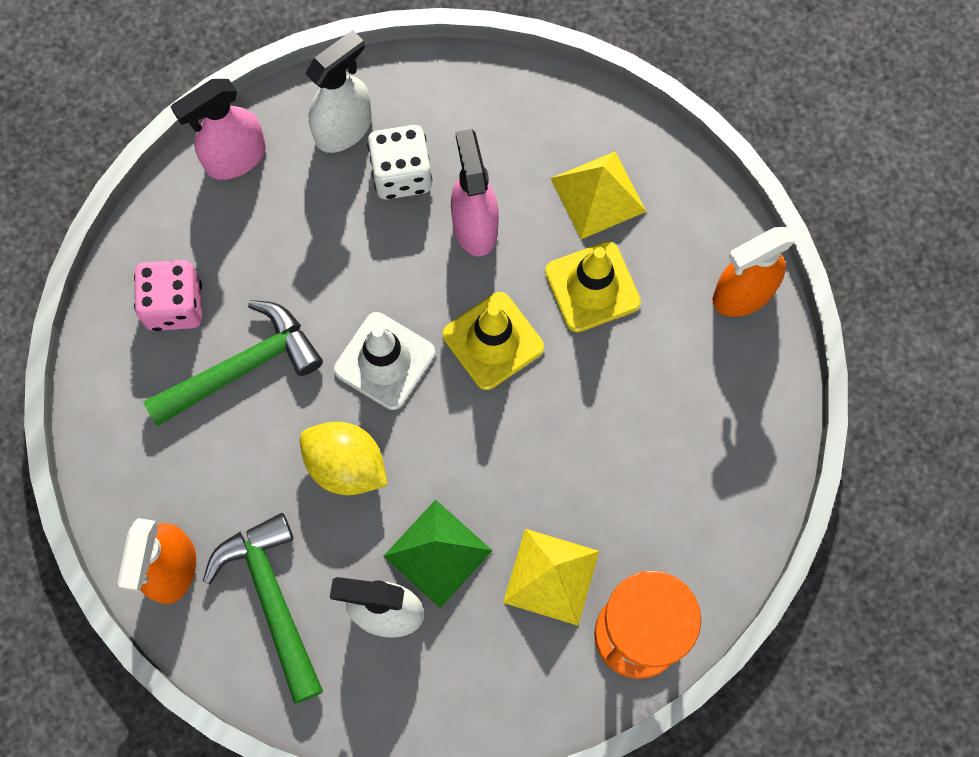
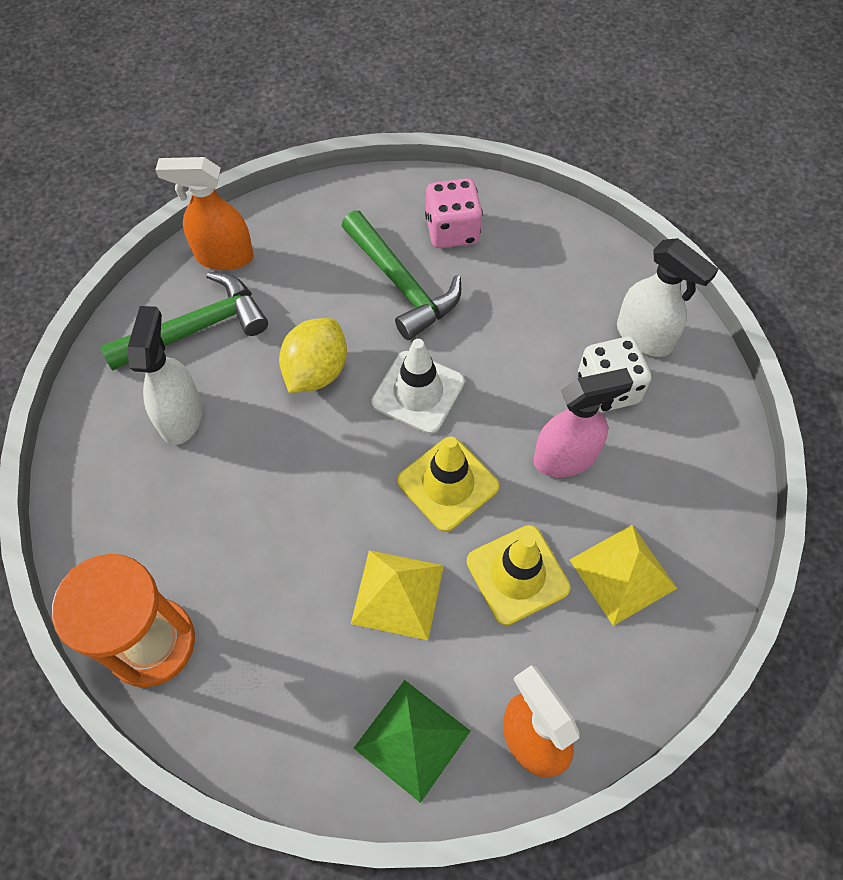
camera: 85 degrees right, 10 degrees down
(235, 158) = (596, 257): pink spray bottle -> none
(437, 553) = (236, 453): green pyramid -> green pyramid (412, 739)
(551, 576) = (212, 555): yellow pyramid -> yellow pyramid (398, 594)

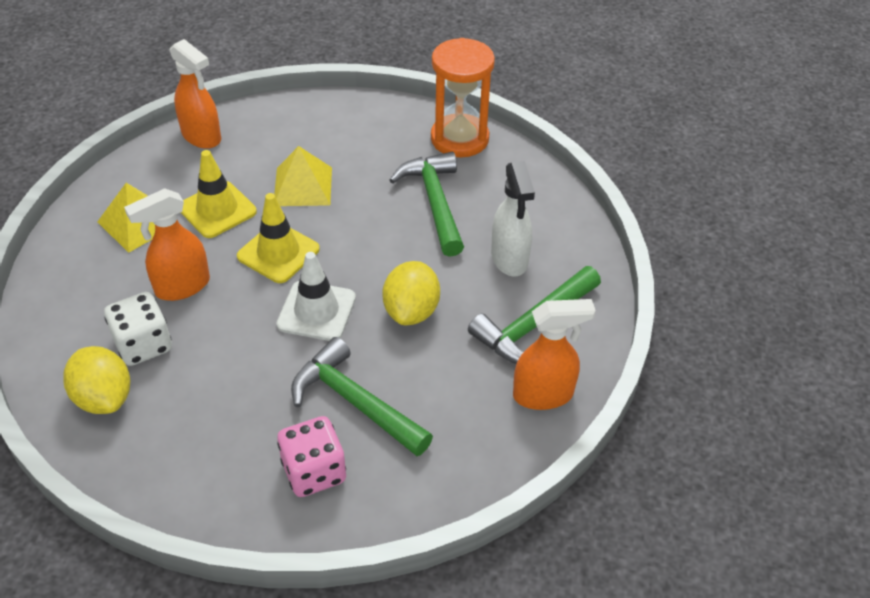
camera: 165 degrees right, 15 degrees down
(233, 524) = (435, 202): none -> green hammer
(412, 739) = (278, 126): green pyramid -> none
(566, 457) = (182, 286): pink spray bottle -> orange spray bottle
(644, 337) = (104, 397): white spray bottle -> yellow lemon

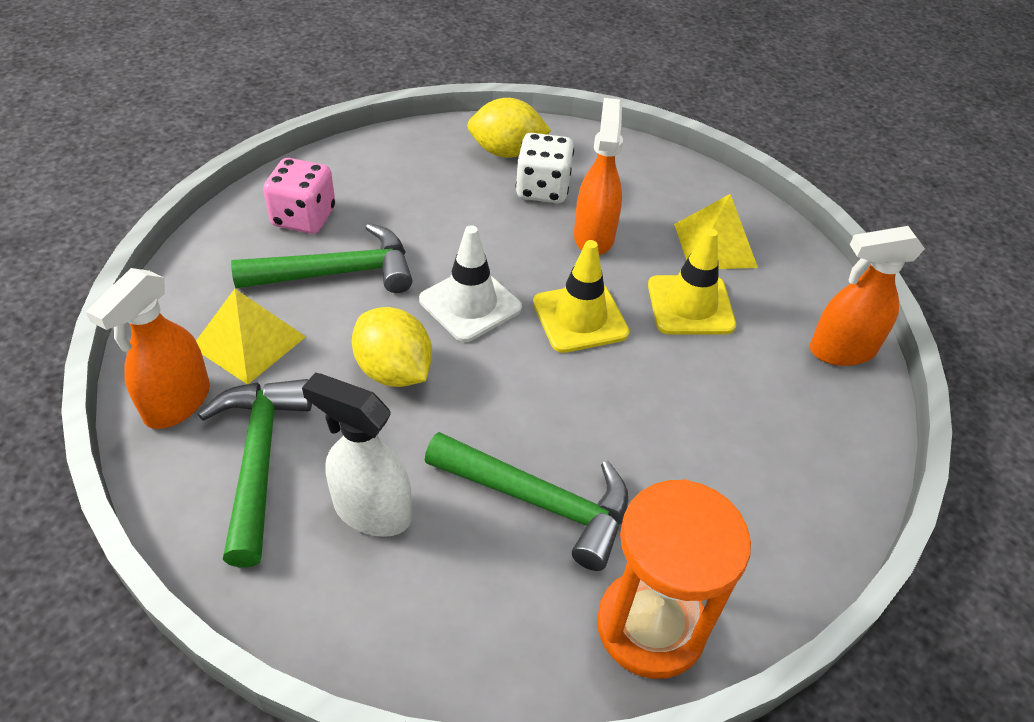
camera: 125 degrees right, 0 degrees up
(303, 186) = (677, 391): yellow pyramid -> yellow pyramid (249, 341)

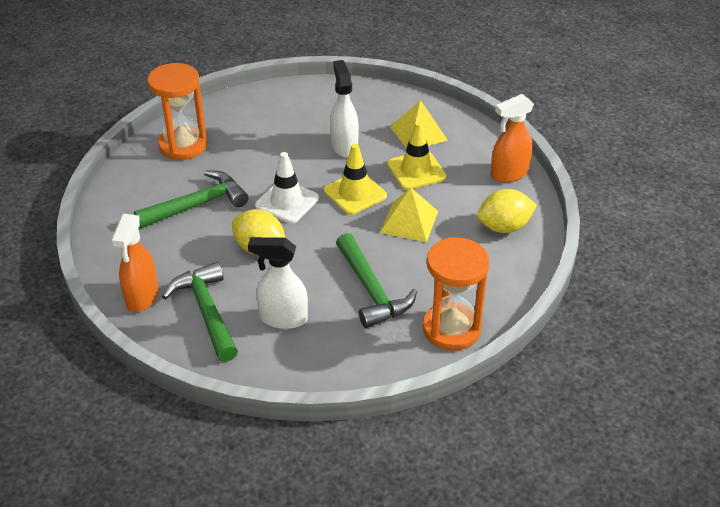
camera: 15 degrees left, 5 degrees down
(249, 341) = (165, 255): yellow pyramid -> yellow pyramid (409, 221)
(304, 217) = (158, 178): pink dice -> none
(363, 177) = (183, 145): none -> orange hourglass
(506, 152) = (267, 107): yellow lemon -> yellow lemon (504, 227)
(539, 501) = (371, 290): green hammer -> green hammer turned 60 degrees clockwise
(542, 189) = (301, 125): white dice -> none
(594, 236) = (344, 146): orange spray bottle -> white spray bottle

